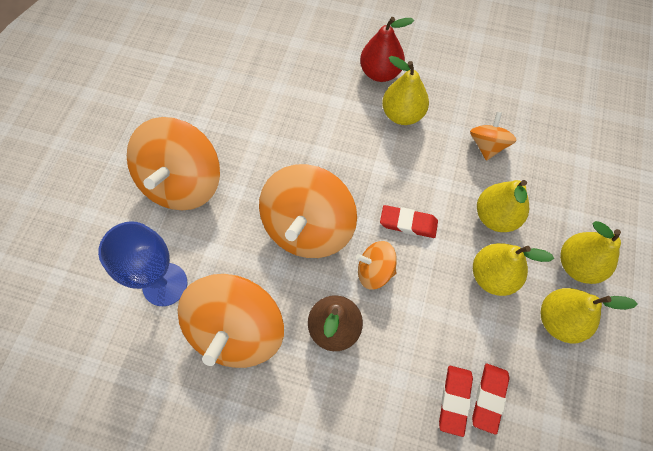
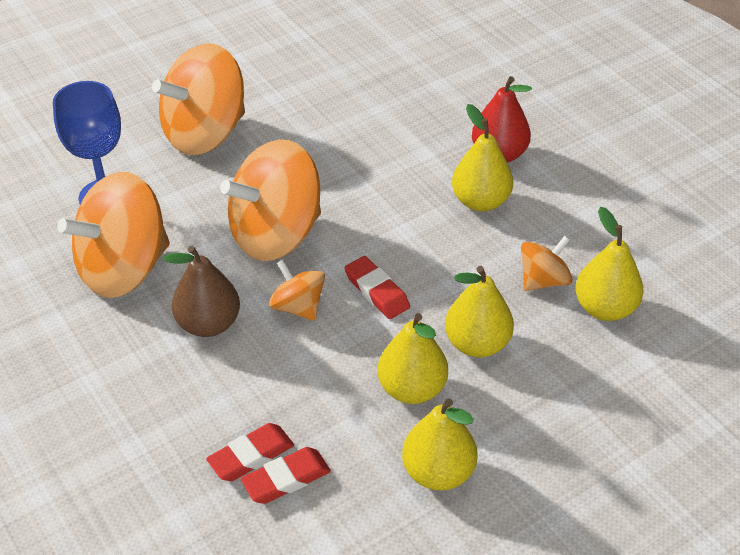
camera: 40 degrees right, 20 degrees down
(578, 265) = (519, 442): yellow pear -> yellow pear (604, 308)

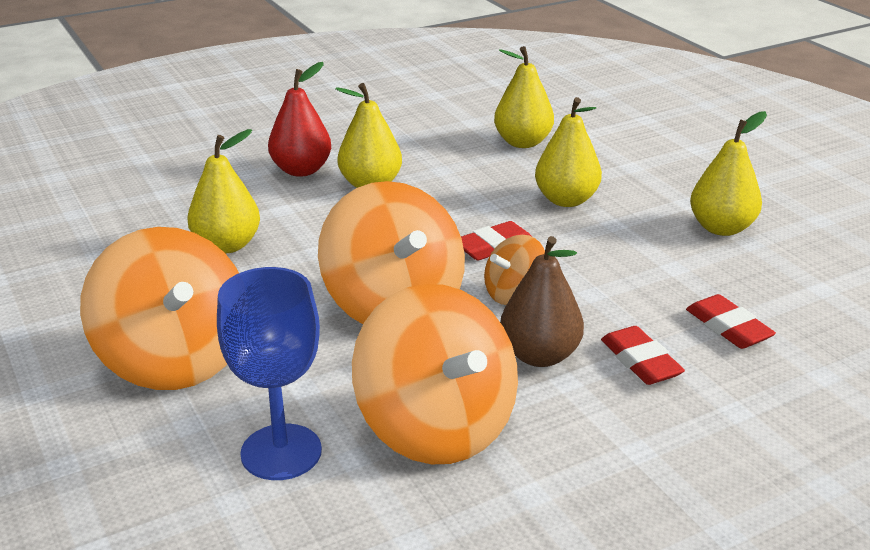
camera: 85 degrees left, 15 degrees down
(286, 479) = (751, 307): red eraser -> red eraser (640, 361)
(412, 389) = (625, 235): yellow pear -> yellow pear (227, 245)
(543, 280) = (486, 164): orange spinning top -> none

